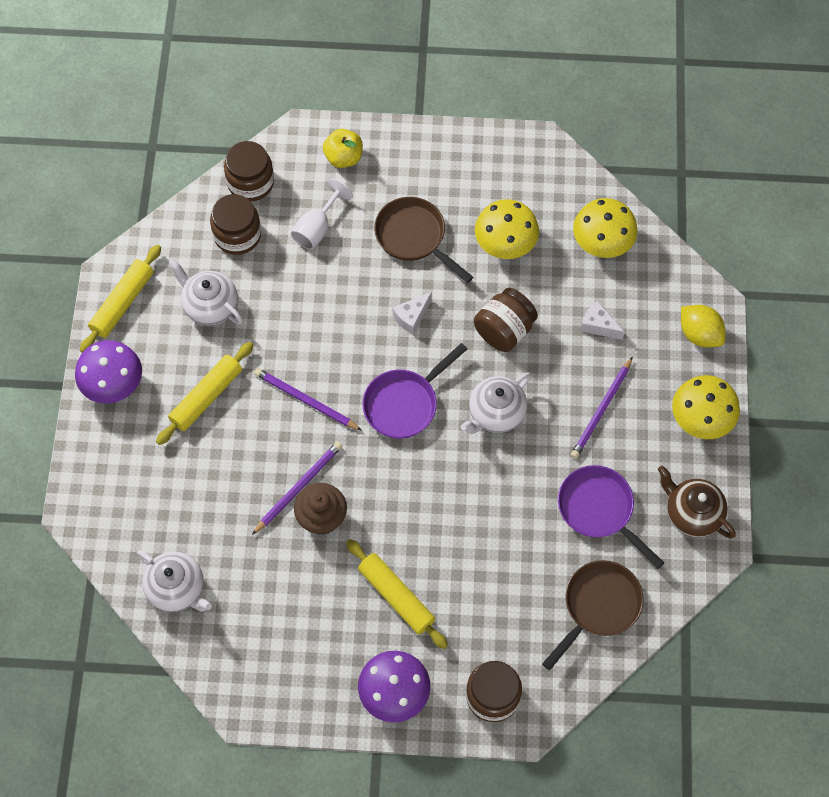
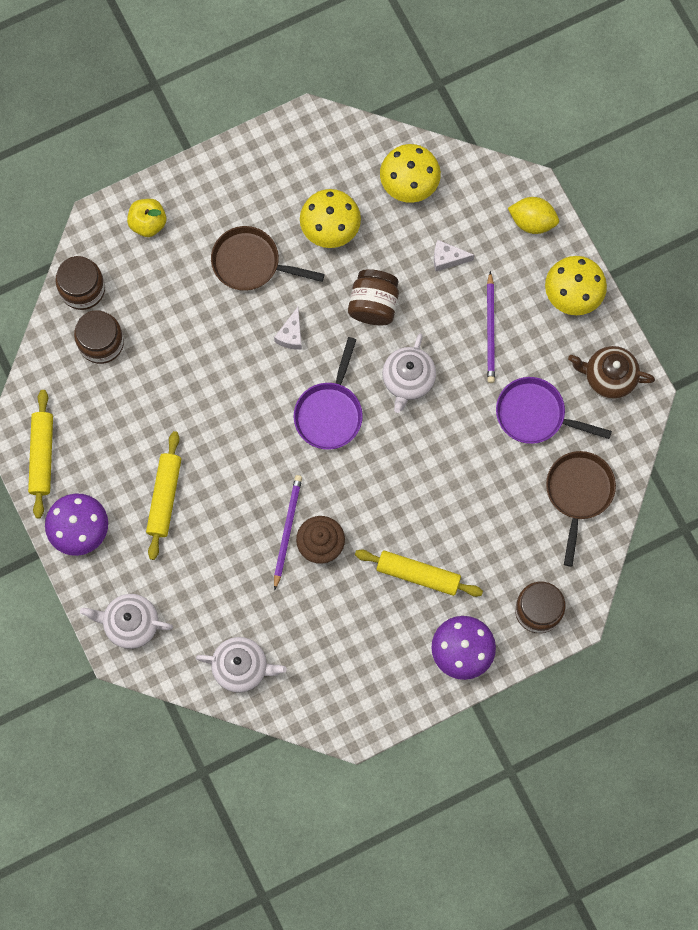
camera: 30 degrees left, 10 degrees up
(210, 305) = (117, 417): white teapot -> white teapot (130, 623)
(305, 400) = (248, 454): purple pencil -> none
(317, 228) = (165, 299): white goblet -> none

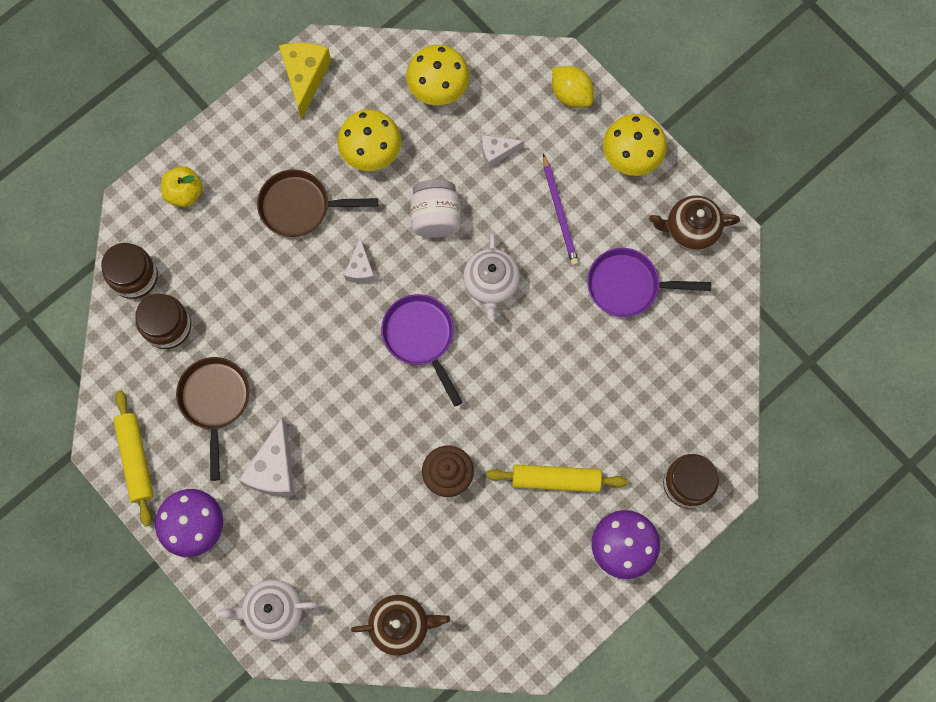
camera: 15 degrees left, 0 degrees up
(164, 497) = (274, 468): yellow rolling pin -> white cheese
(241, 667) = (401, 625): white teapot -> brown teapot
(287, 143) = (305, 78): none -> yellow cheese
(287, 530) = (409, 469): purple pencil -> none
(329, 413) = (421, 337): purple pan -> purple pan turned 150 degrees clockwise
(373, 305) = (435, 217): brown jar -> white jar
(532, 221) = (571, 94): yellow lemon -> yellow lemon turned 45 degrees clockwise
(578, 493) = (694, 353): brown pan -> brown pan (215, 401)

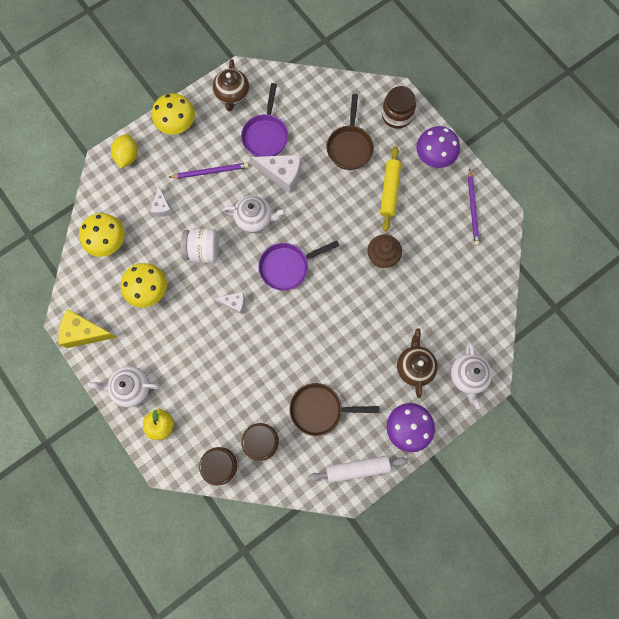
camera: 85 degrees left, 0 degrees up
(136, 459) = (357, 468): yellow rolling pin -> white rolling pin
(233, 148) = (131, 388): none -> white teapot
(274, 468) = (371, 371): white cheese -> white cheese (282, 175)
(300, 206) = (183, 342): brown pan -> brown pan (349, 147)
(401, 625) = (479, 294): brown teapot -> brown teapot (414, 366)
(539, 611) = (472, 208): none -> purple pencil
(571, 94) = (128, 156): yellow lemon -> yellow lemon turned 45 degrees counterclockwise

